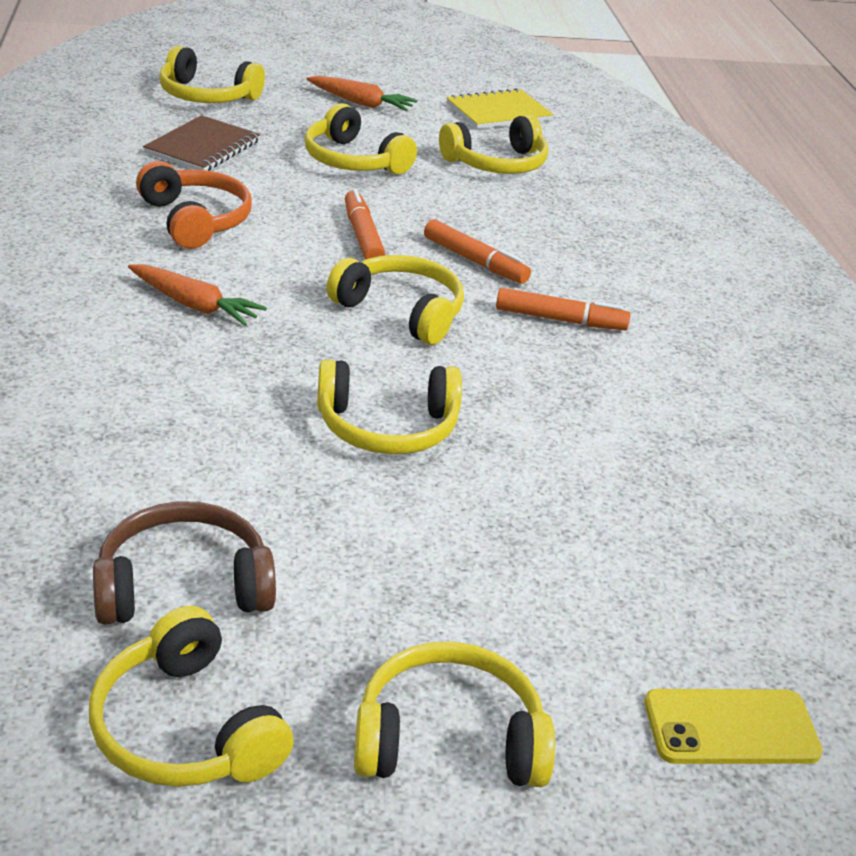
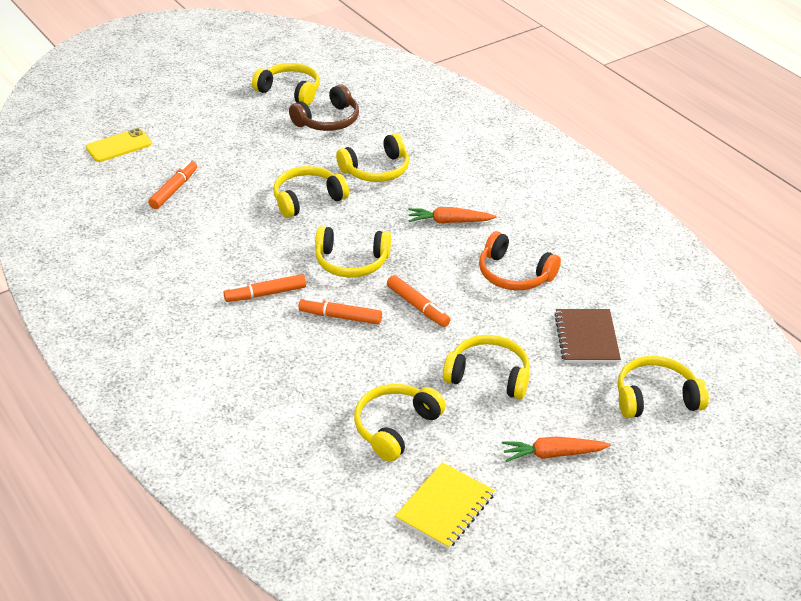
camera: 155 degrees right, 5 degrees up
(449, 738) = (211, 114): yellow headphones -> yellow headphones (376, 170)
(635, 548) = (174, 189): none -> orange marker

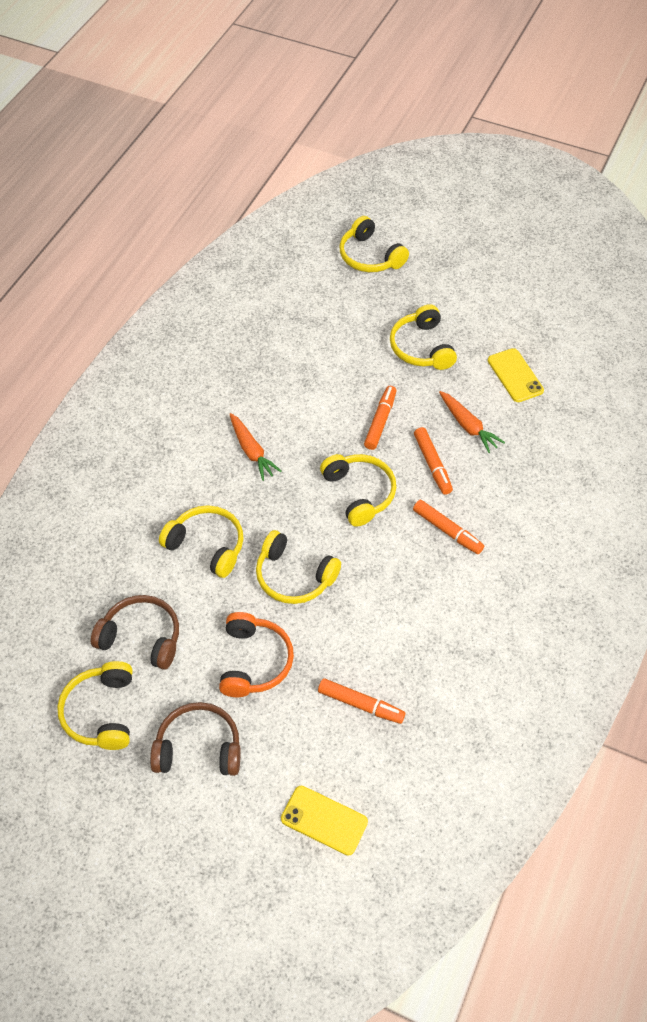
camera: 120 degrees left, 15 degrees up
(174, 189) = (361, 704): orange marker -> orange marker turned 150 degrees counterclockwise
(223, 117) = (198, 748): none -> brown headphones
(395, 427) = (515, 375): yellow headphones -> yellow phone
(445, 507) = (557, 320): yellow notebook -> none
(514, 274) = (293, 379): orange headphones -> orange headphones (254, 661)
(552, 454) = (466, 288): orange carrot -> orange carrot (468, 426)
(586, 338) = (336, 310): brown notebook -> none

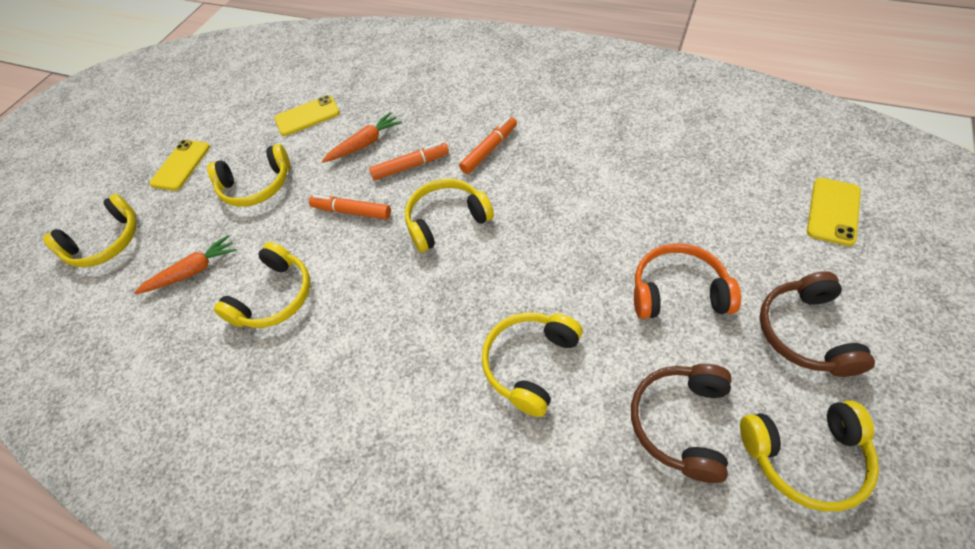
camera: 85 degrees left, 0 degrees up
(252, 451) = (385, 332): orange carrot -> orange carrot (193, 271)
(294, 576) = (560, 267): yellow headphones -> yellow headphones (274, 297)
(361, 704) = (698, 196): orange marker -> none
(455, 287) = (181, 165): none -> yellow phone

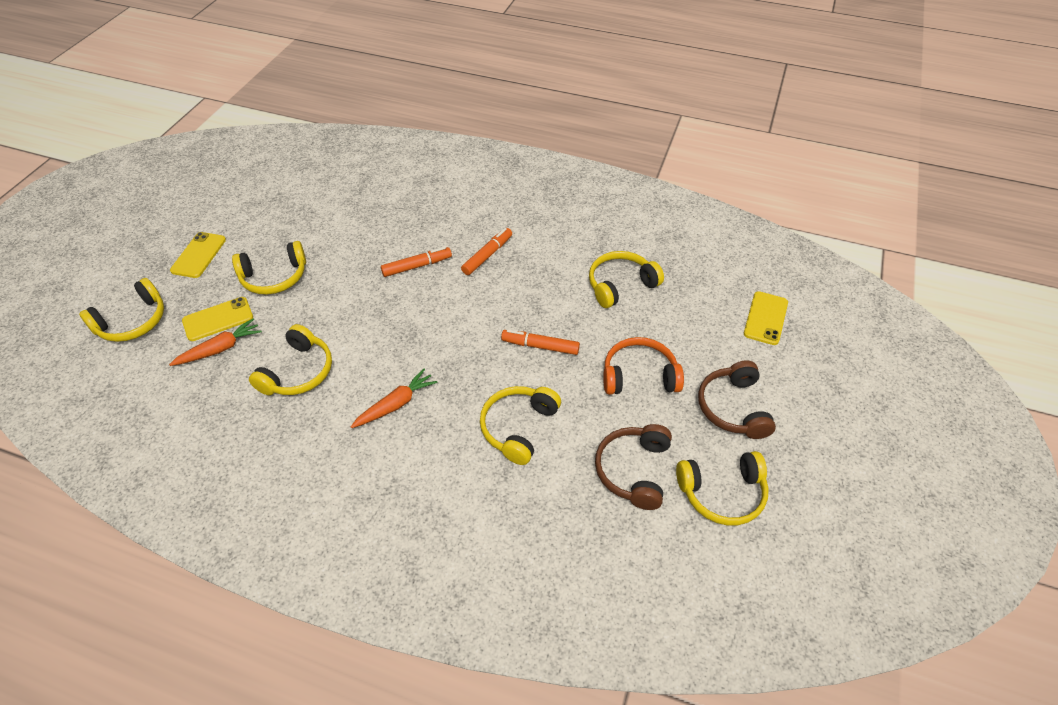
camera: 10 degrees left, 5 degrees down
(307, 116) = (319, 216): yellow phone -> yellow phone (218, 319)
(352, 211) = (364, 303): orange marker -> orange marker (540, 346)
(365, 144) = (374, 244): orange carrot -> orange carrot (396, 404)
(446, 220) = (449, 313): yellow headphones -> yellow headphones (620, 285)

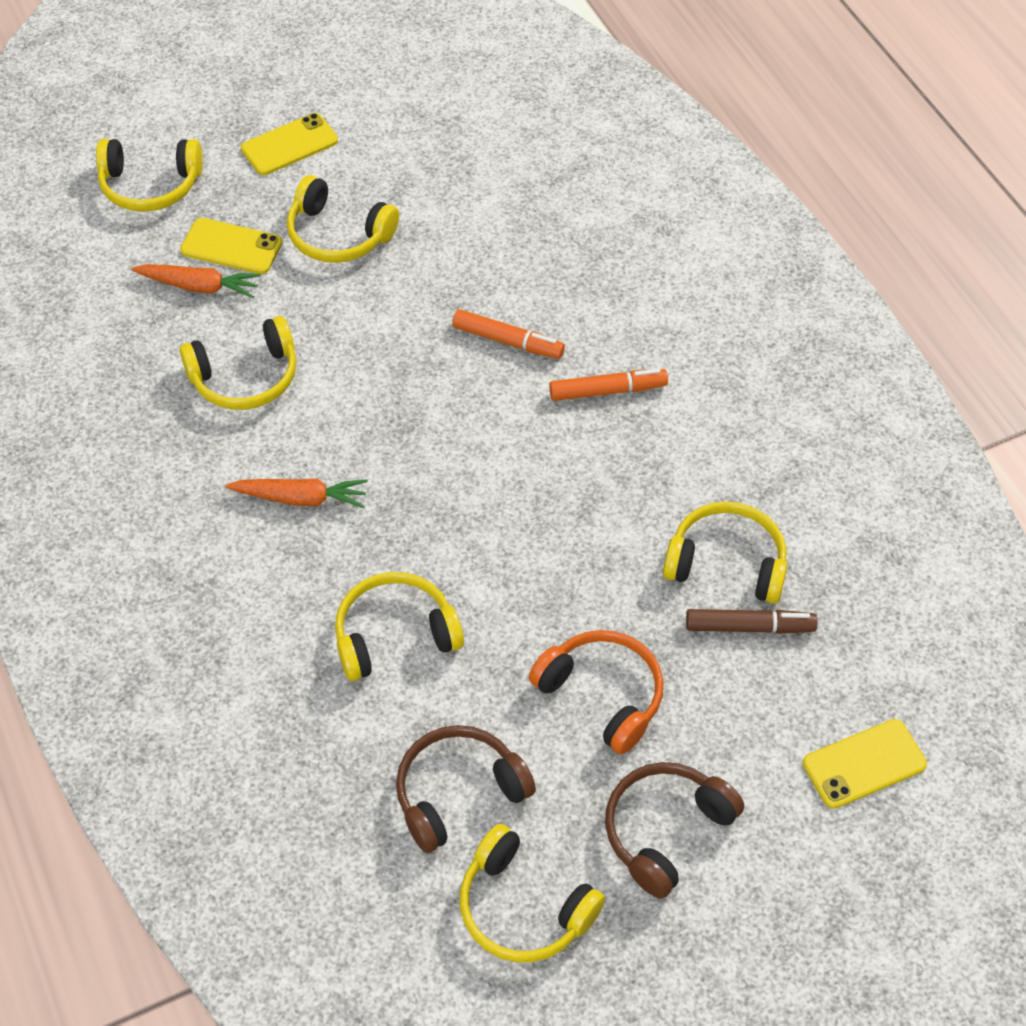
camera: 45 degrees right, 5 degrees up
(540, 346) = (531, 560): orange marker -> none
(660, 302) = (749, 627): none -> brown marker

